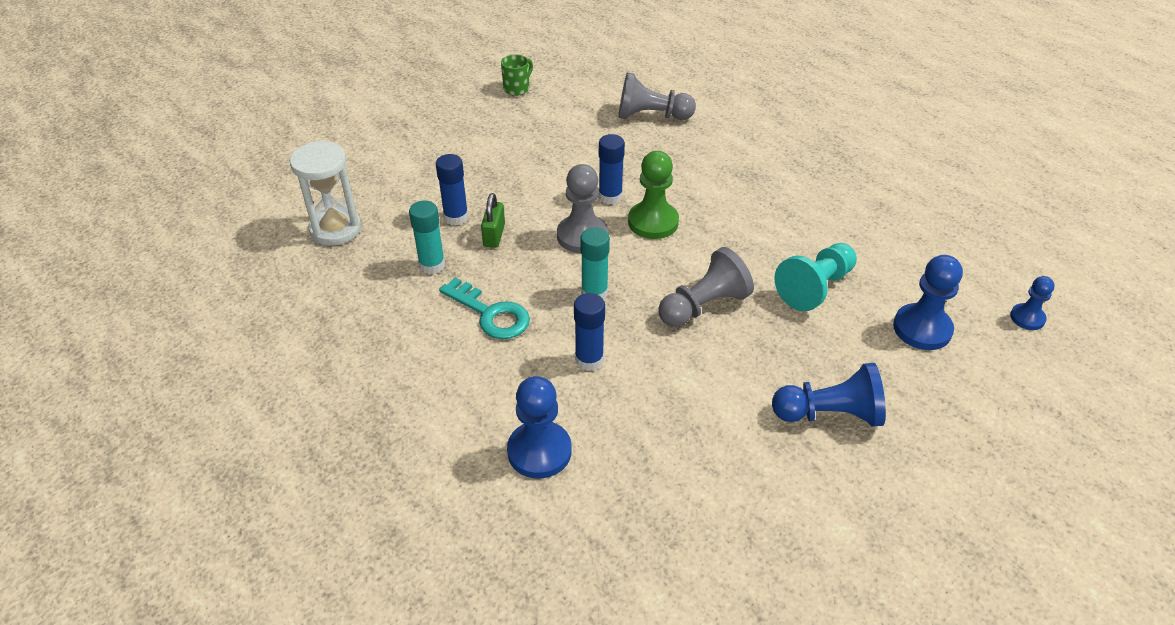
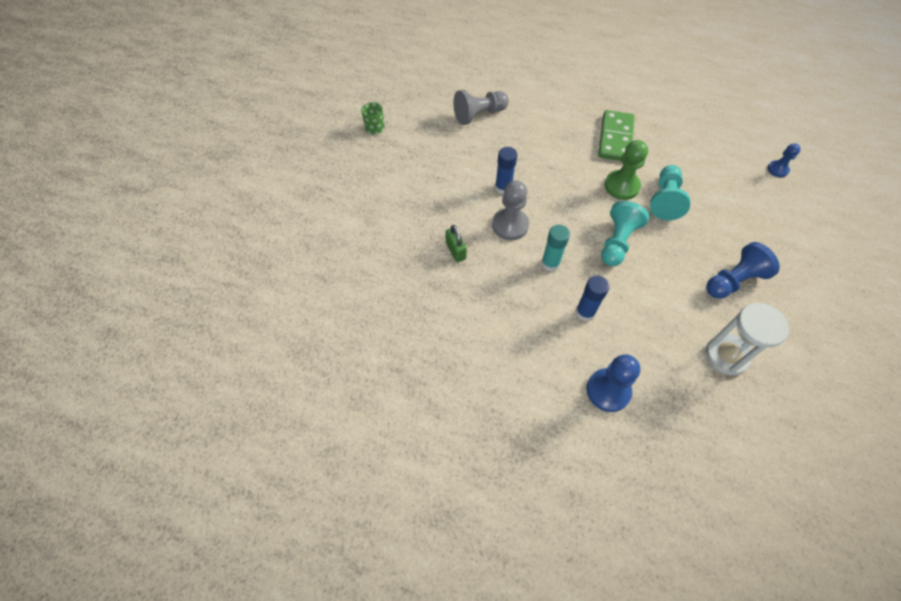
camera: 30 degrees left, 15 degrees up
(335, 229) = (345, 296): white hourglass -> white hourglass (726, 356)
(432, 265) = (435, 292): turquoise glue stick -> none
(456, 217) = (419, 248): blue glue stick -> none
(490, 314) = (502, 310): turquoise key -> none
(653, 222) = (543, 195): green pawn -> green pawn (621, 186)
(703, 306) = (617, 242): grey pawn -> turquoise pawn
(809, 198) = (615, 138): none -> green domino
(922, 329) = (736, 201): blue pawn -> none

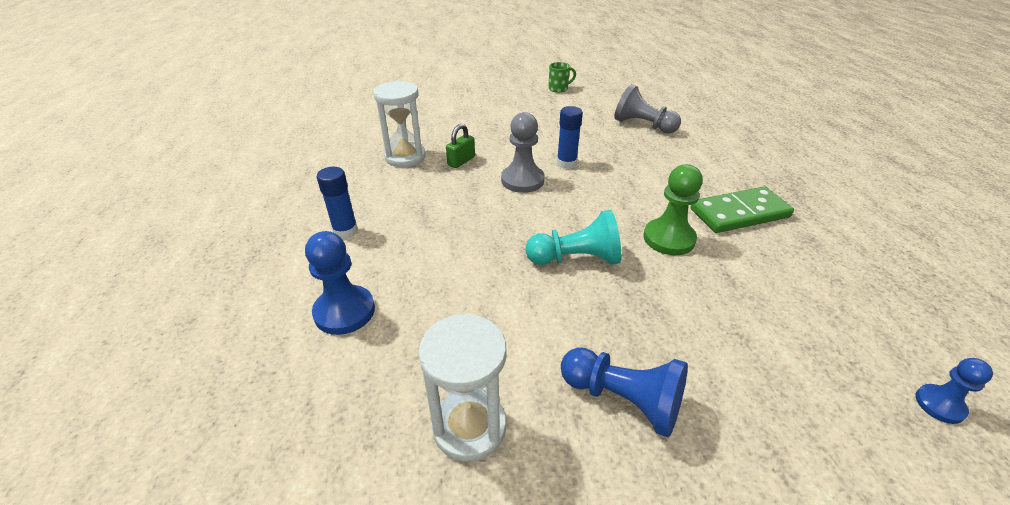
camera: 60 degrees right, 20 degrees down
(422, 286) = (405, 157): none -> white hourglass
(550, 263) = (496, 219): turquoise glue stick -> none
(585, 312) = (447, 262): blue glue stick -> blue glue stick (345, 231)
(665, 200) = (693, 282): turquoise pawn -> none

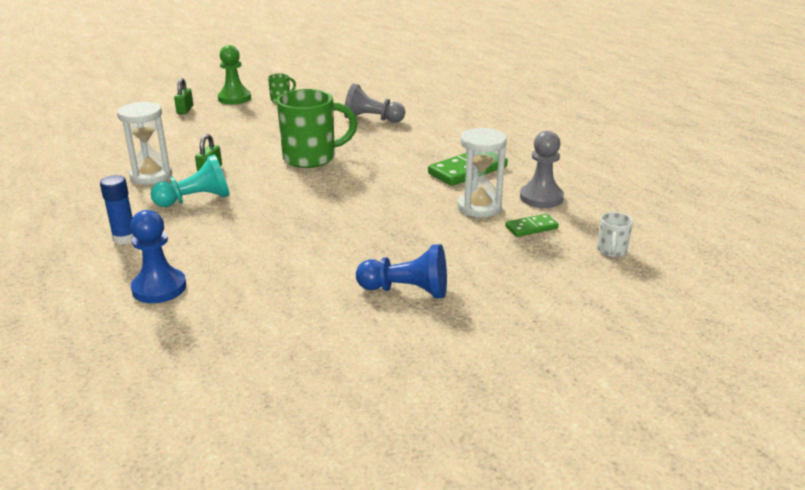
camera: 20 degrees left, 10 degrees down
(467, 87) = (185, 110): none -> green padlock
(469, 427) = (299, 327): white hourglass -> white hourglass (479, 207)
(522, 180) = (276, 176): grey pawn -> grey pawn (541, 198)
(566, 163) = (311, 158): blue glue stick -> green mug
(576, 259) = (344, 221): turquoise pawn -> turquoise pawn (196, 200)
(669, 239) = (415, 195): green pawn -> green pawn (234, 98)
(814, 326) = (531, 227): none -> green domino
(939, 405) = (611, 251): blue pawn -> white mug

